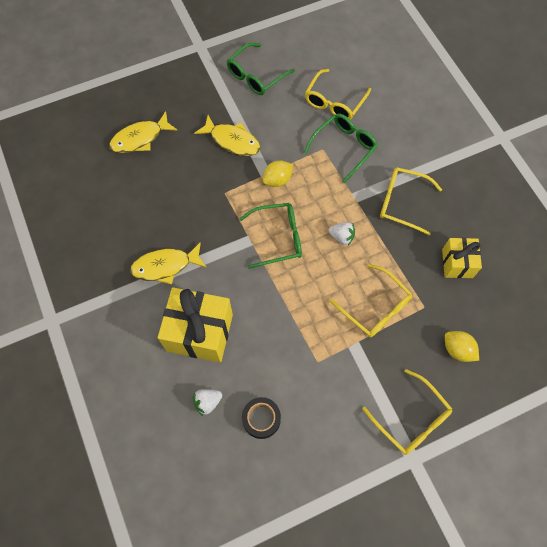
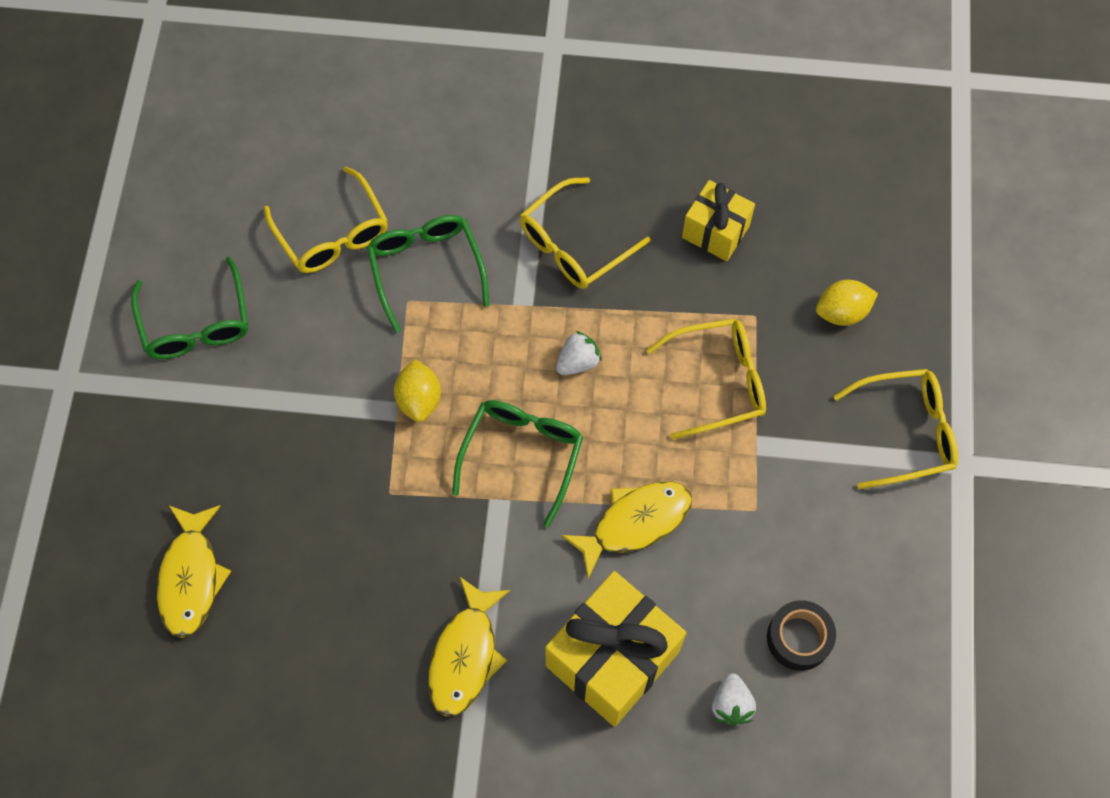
camera: 60 degrees left, 0 degrees up
(232, 141) = (299, 429): yellow fish -> yellow fish (635, 523)

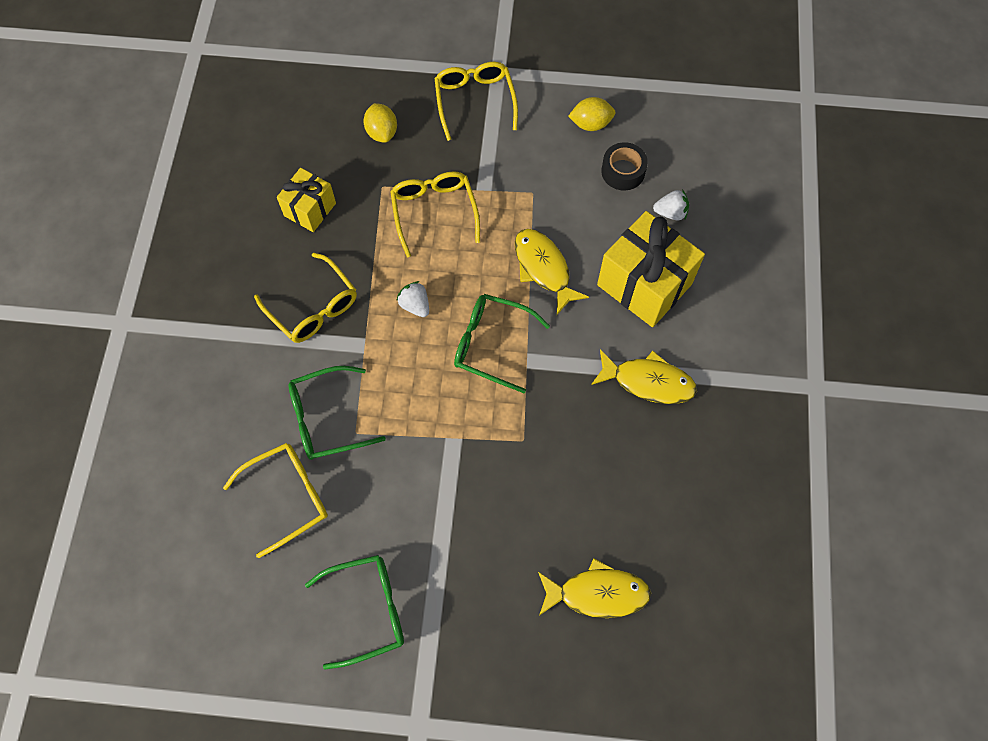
camera: 90 degrees left, 0 degrees up
(419, 399) = (444, 420): yellow lemon -> yellow lemon (590, 124)

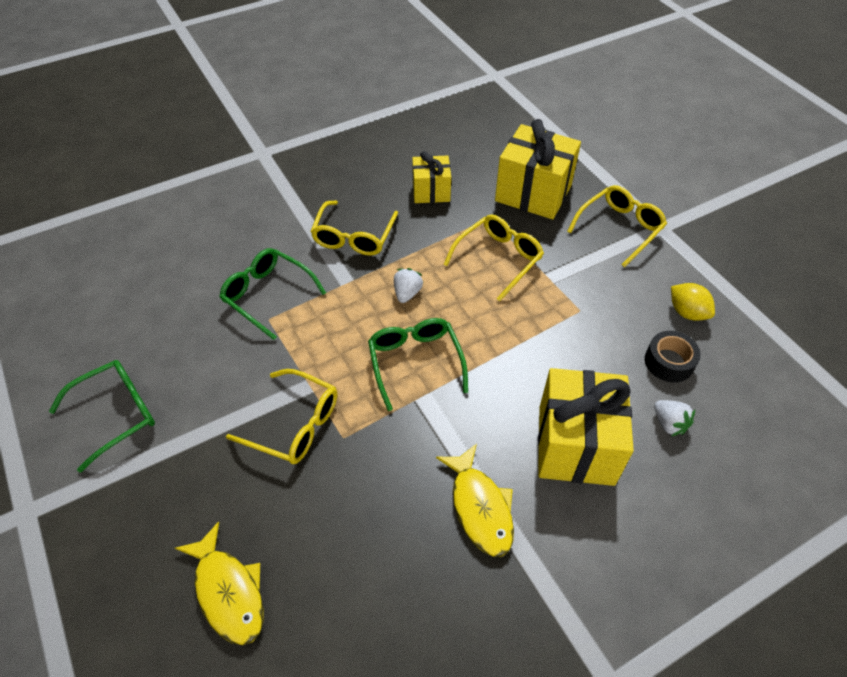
camera: 55 degrees right, 15 degrees down
(288, 496) = (187, 309): yellow glasses -> yellow glasses (295, 425)
(368, 610) = (117, 414): green glasses -> green glasses turned 75 degrees counterclockwise
(382, 132) = (533, 193): yellow lemon -> yellow gift
(543, 268) = (518, 358): yellow fish -> none

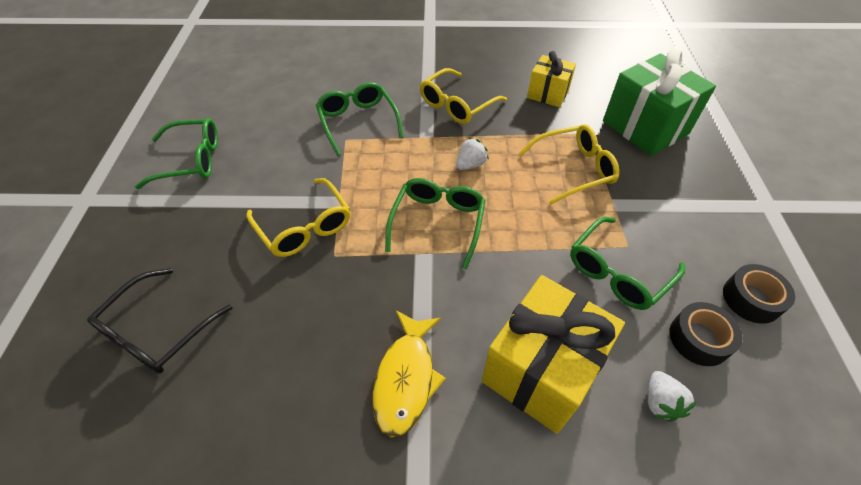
camera: 30 degrees right, 0 degrees up
(228, 592) = (157, 332): yellow fish -> black glasses
(533, 193) = (645, 127): yellow gift -> green gift
(585, 336) = (617, 272): none -> green glasses
(620, 228) = (719, 189): yellow glasses -> none
(687, 312) = (751, 299): yellow lemon -> black tape

